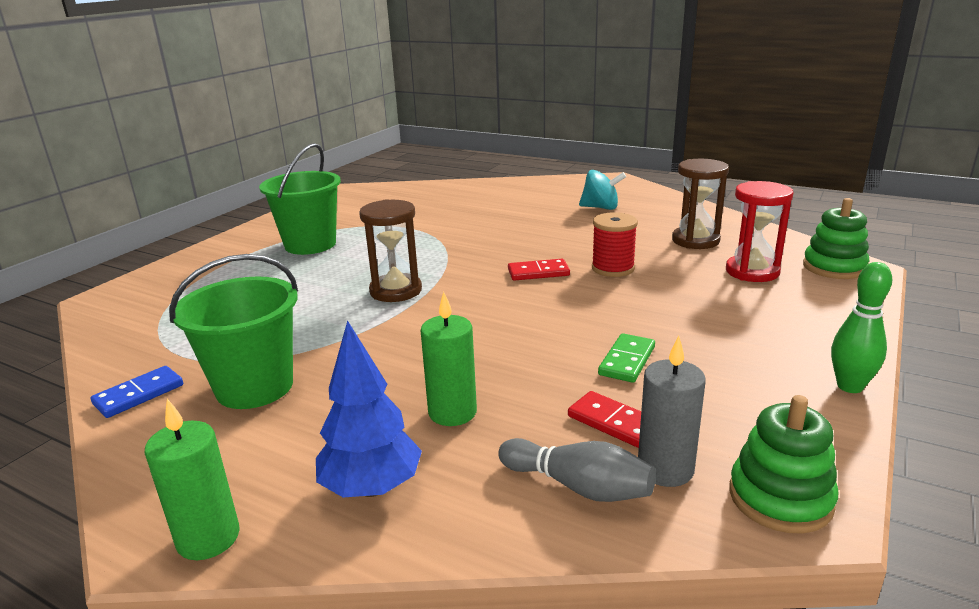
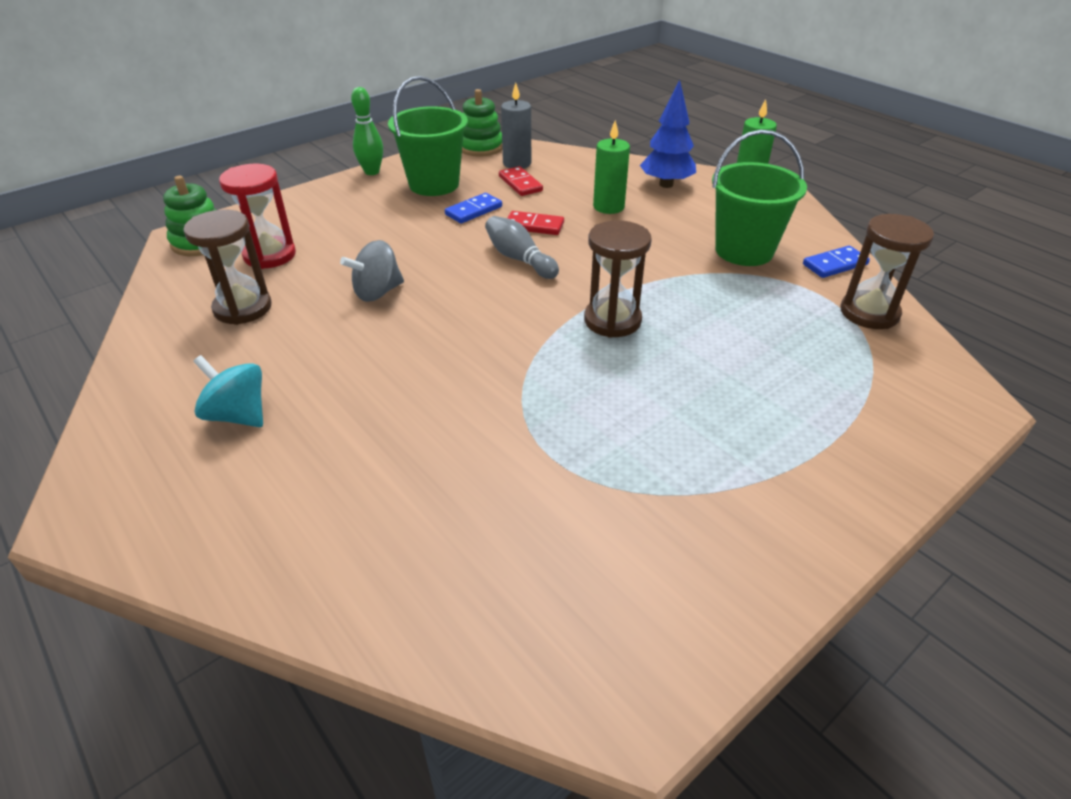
camera: 160 degrees left, 15 degrees up
(137, 347) = (869, 313): none -> brown hourglass
(310, 244) = (712, 453): green bucket -> green bucket (434, 184)
(538, 272) = (453, 307): red domino -> red domino (534, 226)
(578, 486) = (564, 166): grey bowling pin -> grey bowling pin (519, 259)
(613, 268) = (377, 292): red spool -> grey spinning top
(627, 361) = (473, 210): green domino -> blue domino

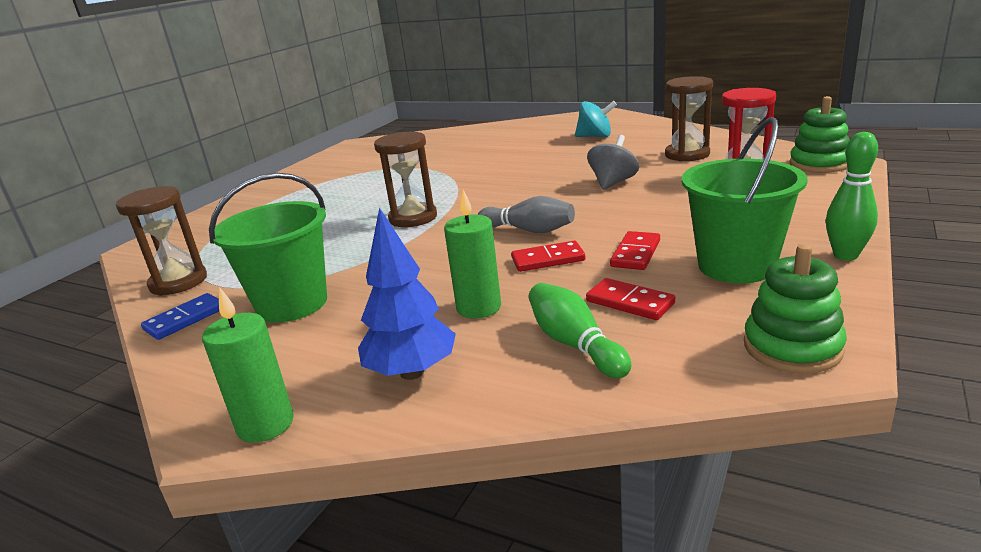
camera: 160 degrees right, 15 degrees down
(473, 210) = (636, 253): blue domino -> red domino
(517, 163) = (682, 334): grey candle -> none
(572, 173) = (575, 344): none -> green bowling pin

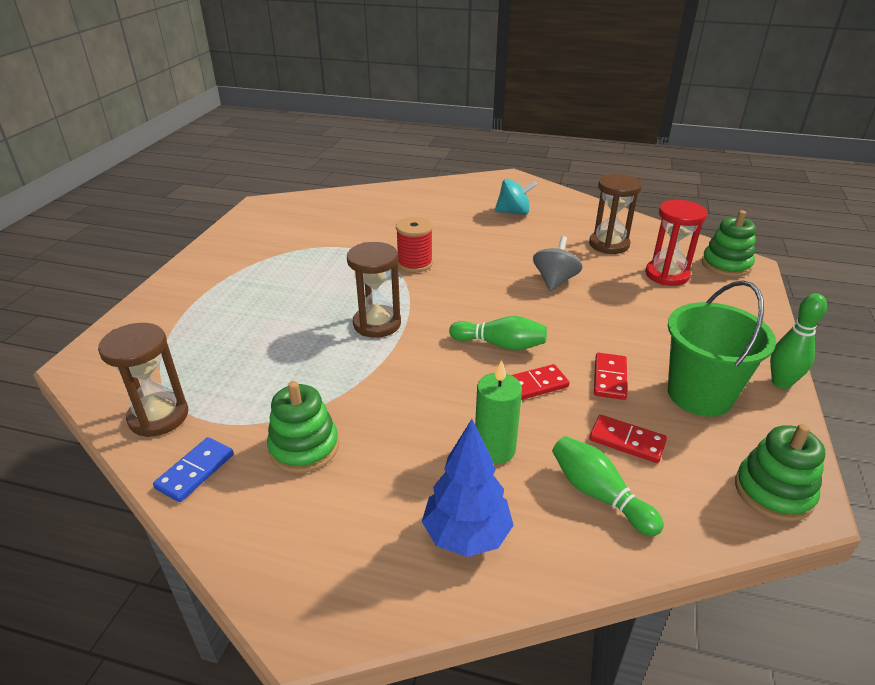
camera: 15 degrees left, 10 degrees up
(265, 424) = (354, 609): green candle -> none
(292, 304) = (304, 447): green bucket -> green stacking toy
(474, 176) = (415, 263): none -> red spool
(529, 230) = (500, 344): grey bowling pin -> green bowling pin

